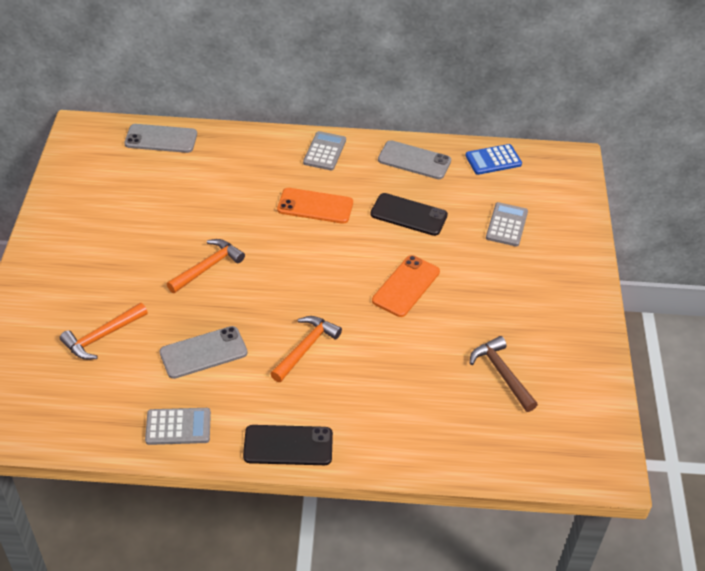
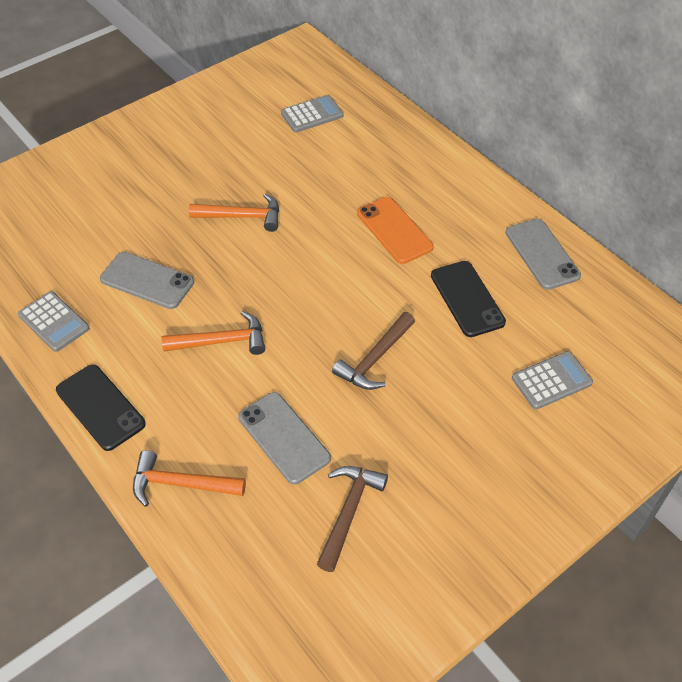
camera: 50 degrees right, 5 degrees up
(102, 336) = (102, 212): orange hammer -> orange hammer (181, 484)
(161, 139) = (348, 91): grey phone -> grey phone (284, 437)
(324, 151) = (468, 189): grey calculator -> grey calculator (312, 114)
(406, 286) = (375, 359): orange phone -> brown hammer
(493, 160) = (625, 310): blue calculator -> none

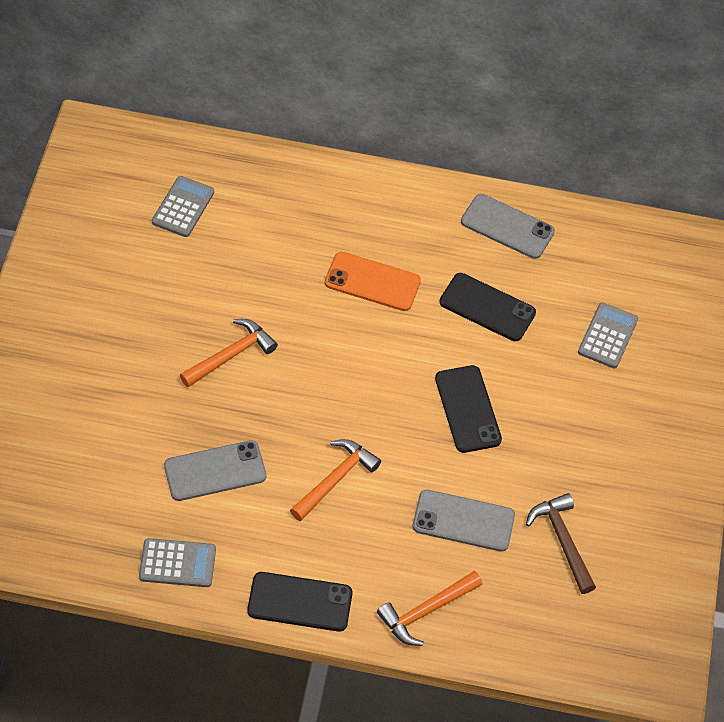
camera: 45 degrees left, 5 degrees up
(375, 359) = (467, 409): brown hammer -> black phone

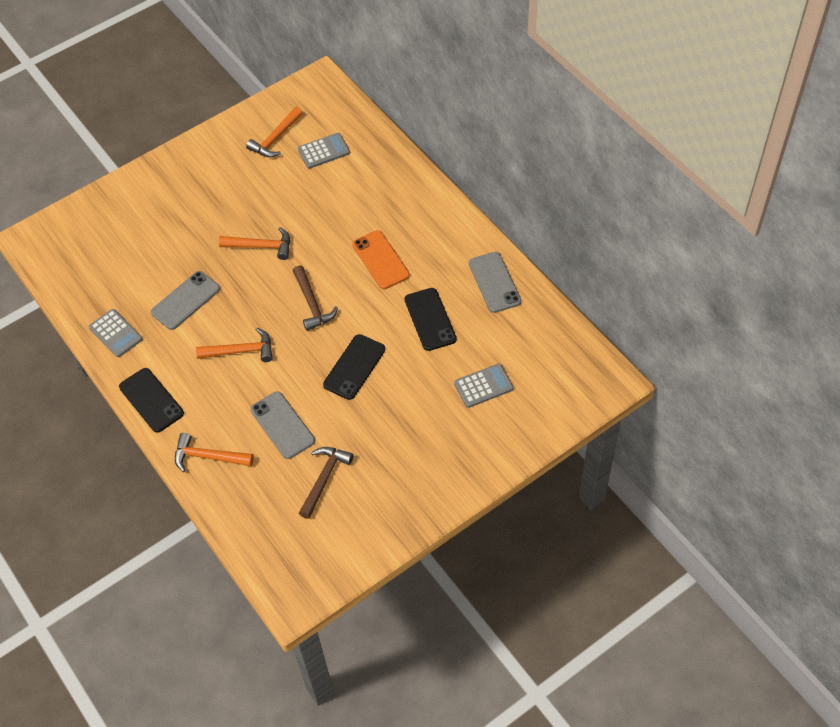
camera: 50 degrees right, 0 degrees up
(113, 228) = (275, 139): none -> orange hammer
(215, 471) = (185, 300): grey phone -> grey phone turned 75 degrees counterclockwise
(354, 376) = (312, 304): none -> brown hammer

